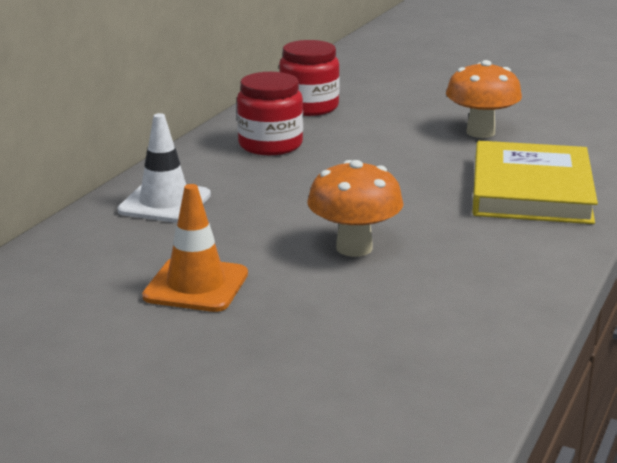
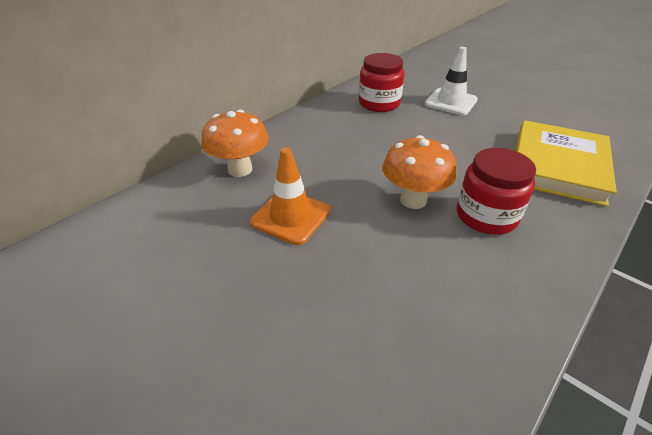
camera: 15 degrees right, 15 degrees up
(165, 203) = (296, 141): white traffic cone -> white traffic cone (451, 102)
(309, 107) = (412, 78): red jar -> red jar (486, 216)
(480, 132) = (525, 110): orange mushroom -> orange mushroom (240, 169)

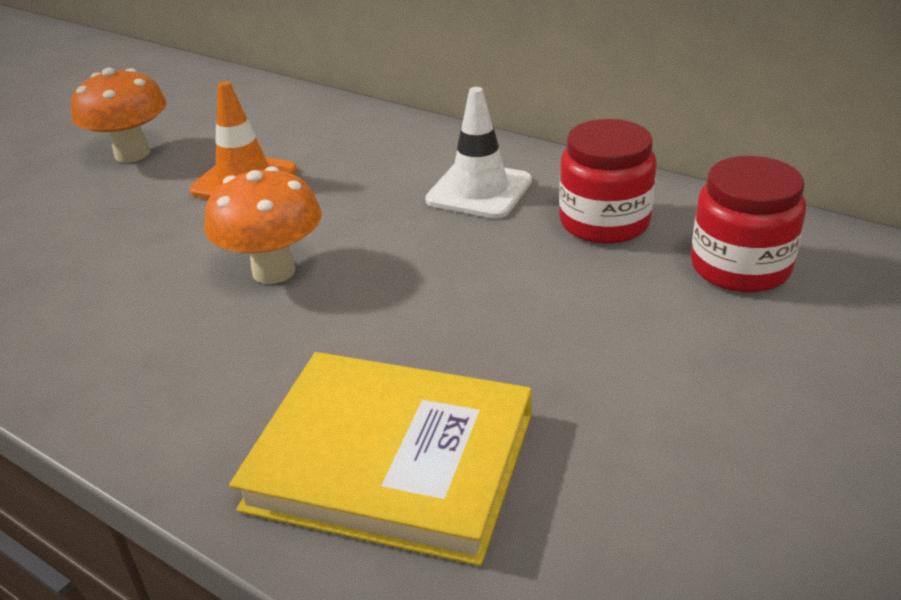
camera: 85 degrees right, 5 degrees down
(240, 169) = (349, 133): orange mushroom -> orange mushroom (132, 154)
(451, 102) = (660, 315): white traffic cone -> white traffic cone (479, 191)
(486, 216) = (226, 343): red jar -> red jar (740, 267)

